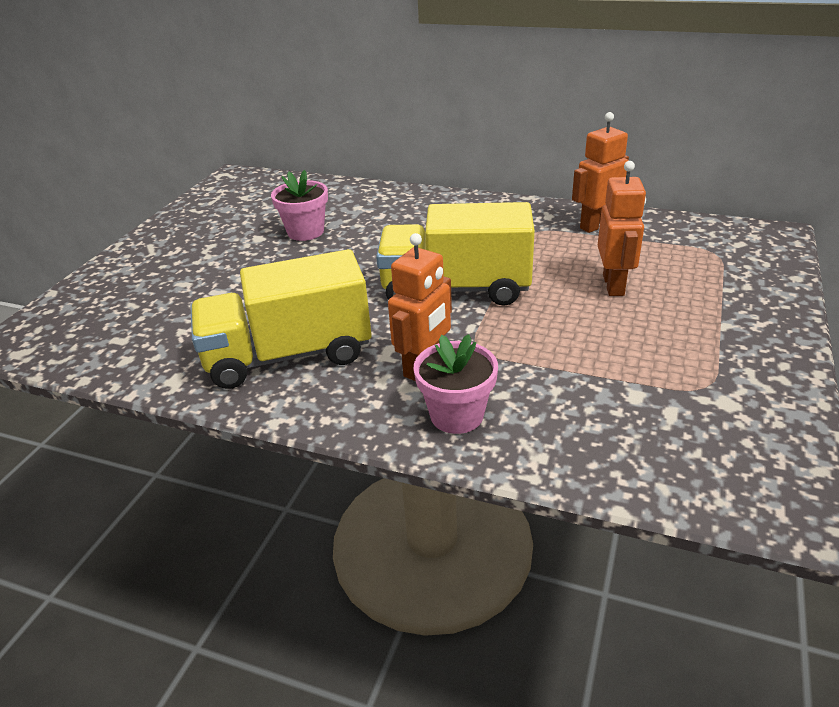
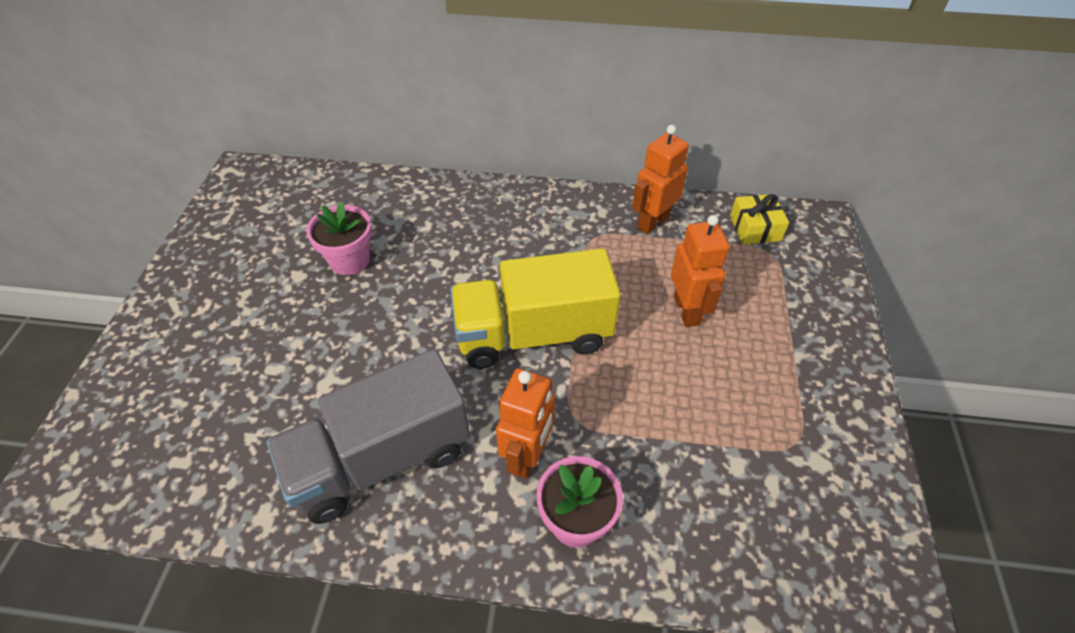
camera: 15 degrees left, 15 degrees up
(288, 355) = (381, 459): yellow truck -> grey truck
(702, 235) = (755, 228): none -> yellow gift

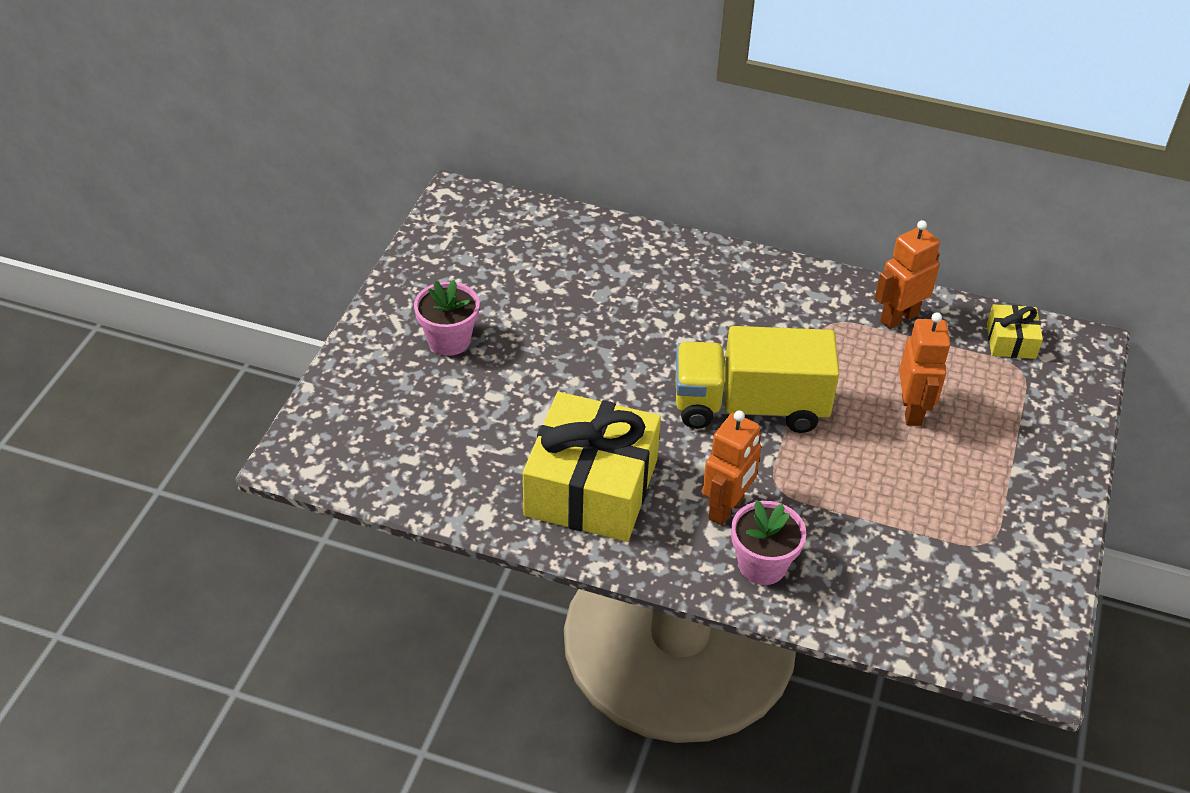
camera: 10 degrees right, 5 degrees down
(350, 260) = (571, 306): pink flower pot -> pink flower pot (449, 340)
(381, 459) = (591, 487): grey truck -> yellow gift

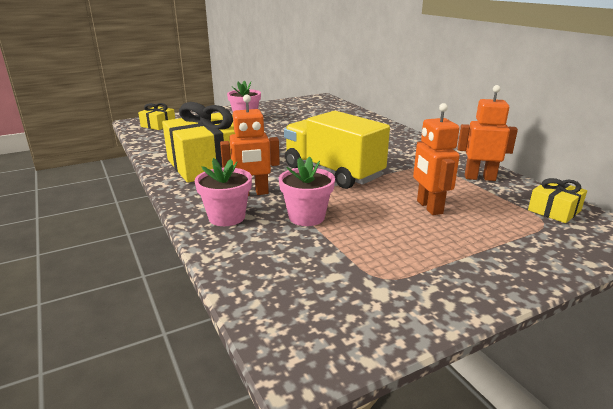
camera: 45 degrees right, 20 degrees down
(345, 443) = (158, 125): none -> yellow gift
(831, 508) = (306, 217): none -> pink flower pot
(912, 410) = (429, 207): orange robot -> orange robot turned 120 degrees clockwise

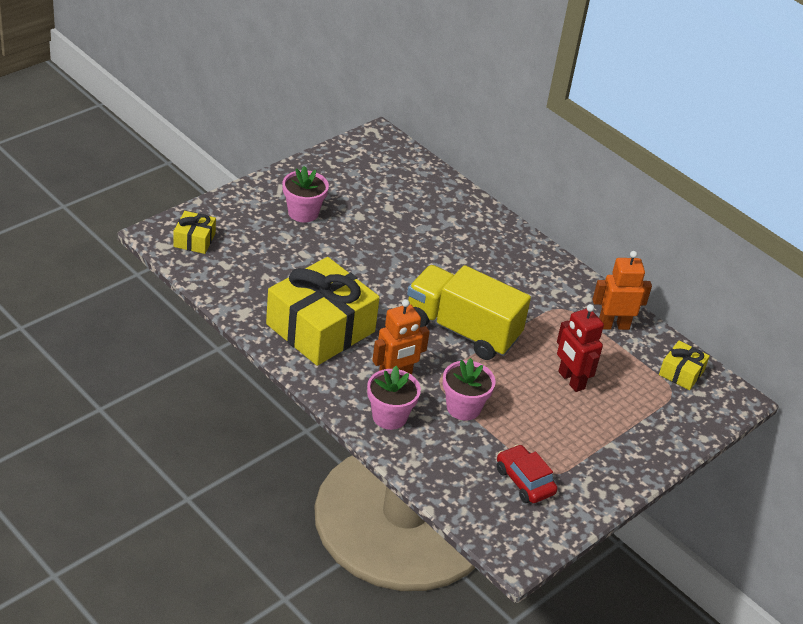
camera: 20 degrees left, 15 degrees up
(347, 281) = (524, 481): none -> red car
(429, 207) = (571, 380): orange robot -> red robot

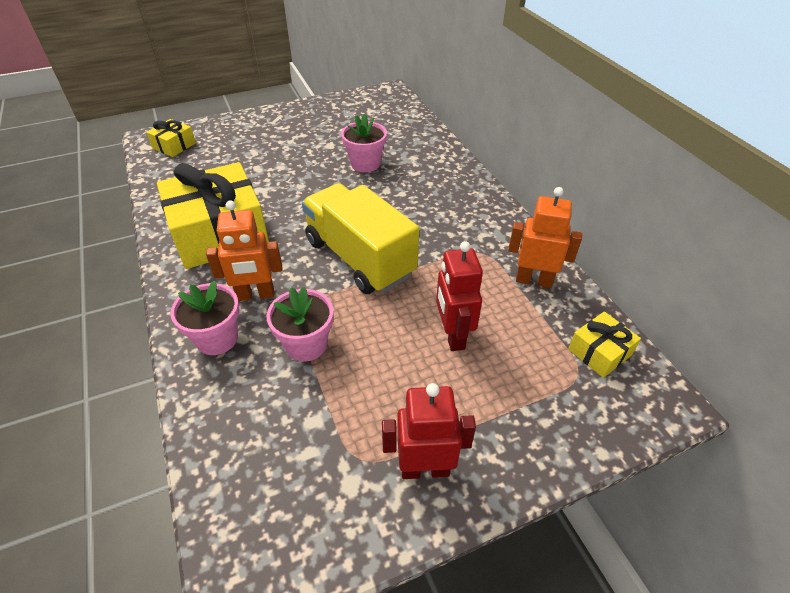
camera: 25 degrees right, 5 degrees up
(303, 212) = (282, 137): pink flower pot -> pink flower pot (365, 164)
(524, 481) = (320, 463): red car -> none
(595, 470) = (425, 469): none -> red robot

